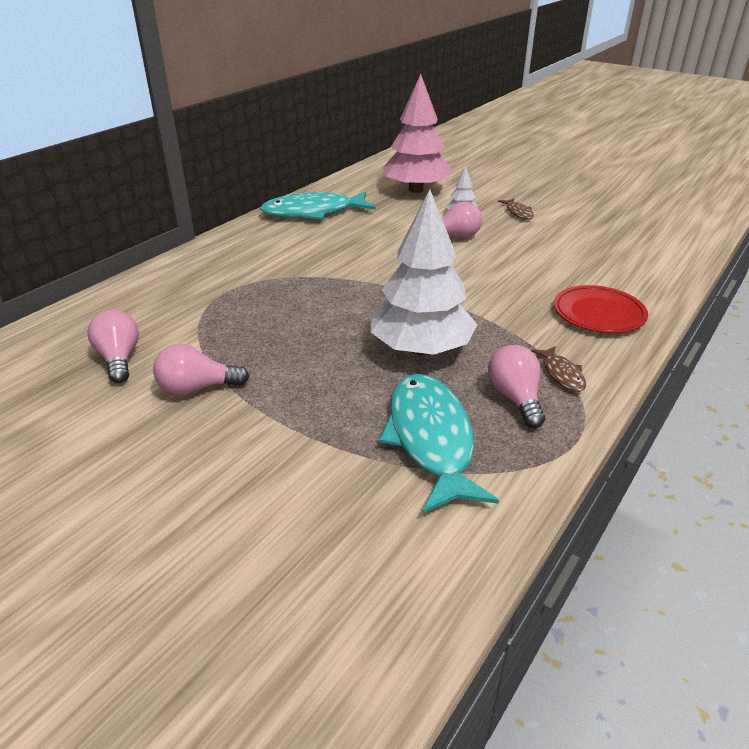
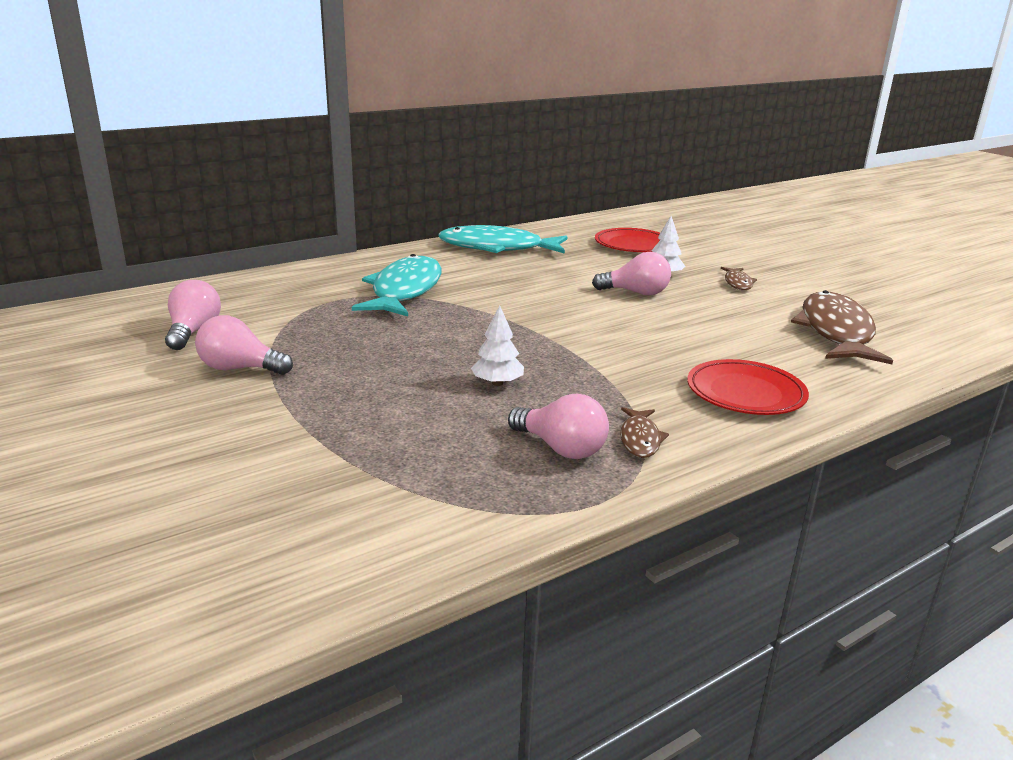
camera: 20 degrees right, 10 degrees down
(416, 190) = (633, 245): pink tree -> red plate
(421, 349) = (497, 383): white tree -> white tree, size x0.43
(431, 439) = (429, 462): turquoise fish -> turquoise fish (404, 291)
(515, 398) = (561, 448): pink light bulb -> pink light bulb turned 120 degrees clockwise
(614, 244) = (836, 332): none -> brown fish

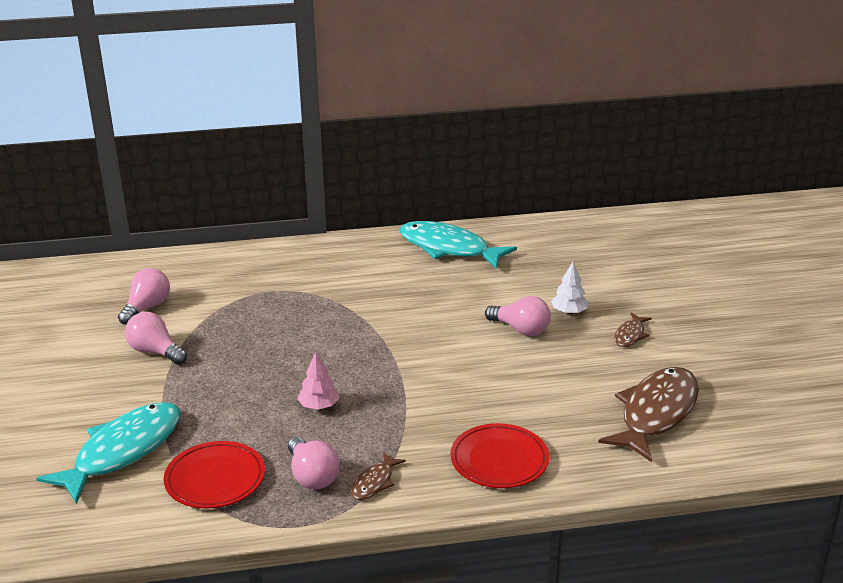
camera: 25 degrees right, 5 degrees up
(404, 291) = (328, 290): turquoise fish -> turquoise fish (123, 451)
(497, 383) = (319, 406): white tree -> pink tree
(633, 245) = (581, 265): red plate -> red plate (215, 479)

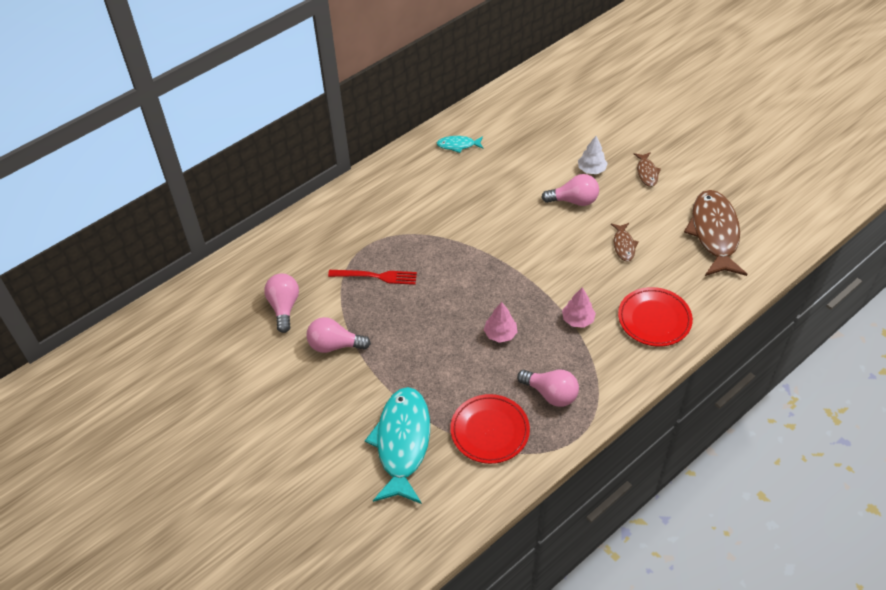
camera: 30 degrees left, 20 degrees up
(254, 316) = (376, 276): none -> red fork
(374, 482) = (594, 378): brown fish -> brown fish (623, 245)
(413, 426) = (578, 320): none -> pink tree
(449, 248) = (458, 145): turquoise fish -> turquoise fish, size x0.46

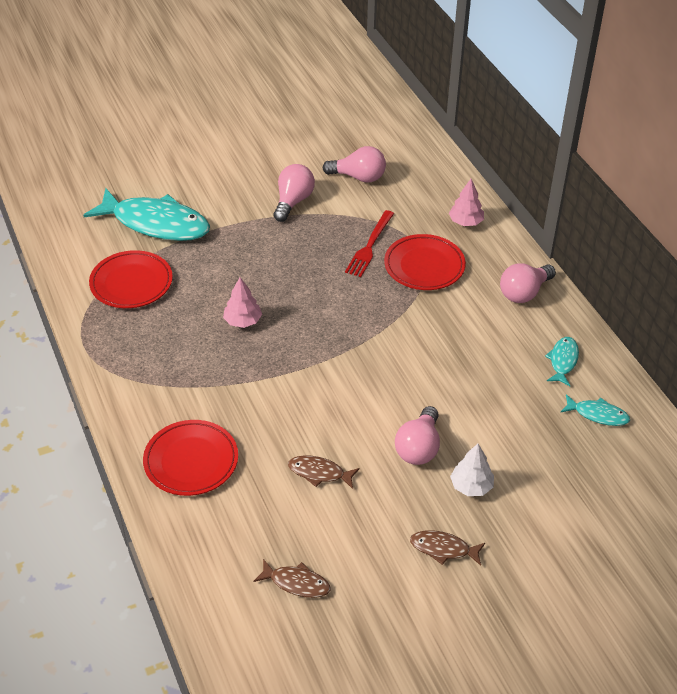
camera: 105 degrees right, 5 degrees down
(388, 237) = (424, 266): none -> red plate
(499, 123) = (597, 414): none -> turquoise fish
(551, 394) = (145, 339): pink light bulb -> pink light bulb (524, 293)
(578, 320) = (227, 390): pink tree -> pink tree (465, 222)
(714, 233) = (296, 583): brown fish -> brown fish, size x0.46

